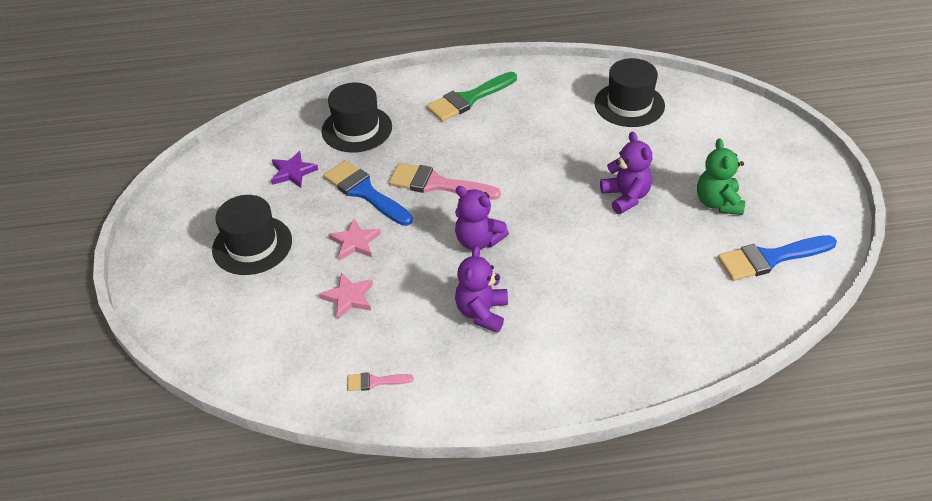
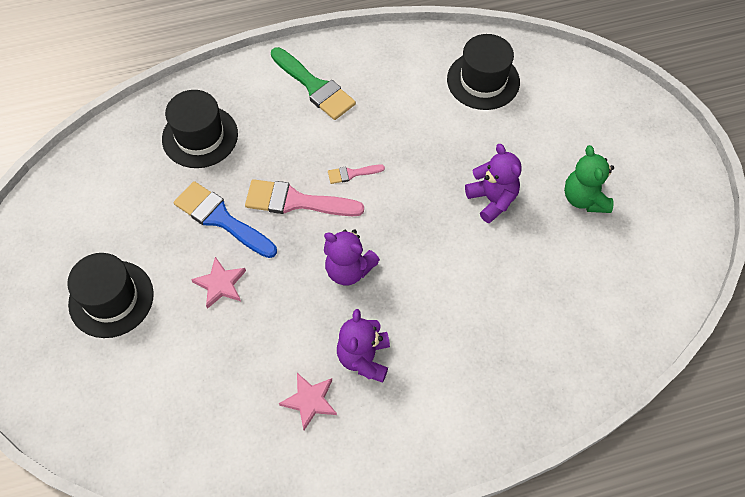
camera: 10 degrees left, 15 degrees up
(293, 172) = (139, 199): purple star -> none
(348, 297) = (224, 354): pink star -> pink star (310, 401)
(375, 382) = (267, 454): pink brush -> pink brush (352, 173)
(468, 99) = (314, 86): green brush -> green brush turned 90 degrees counterclockwise
(770, 258) = (641, 262): blue brush -> none

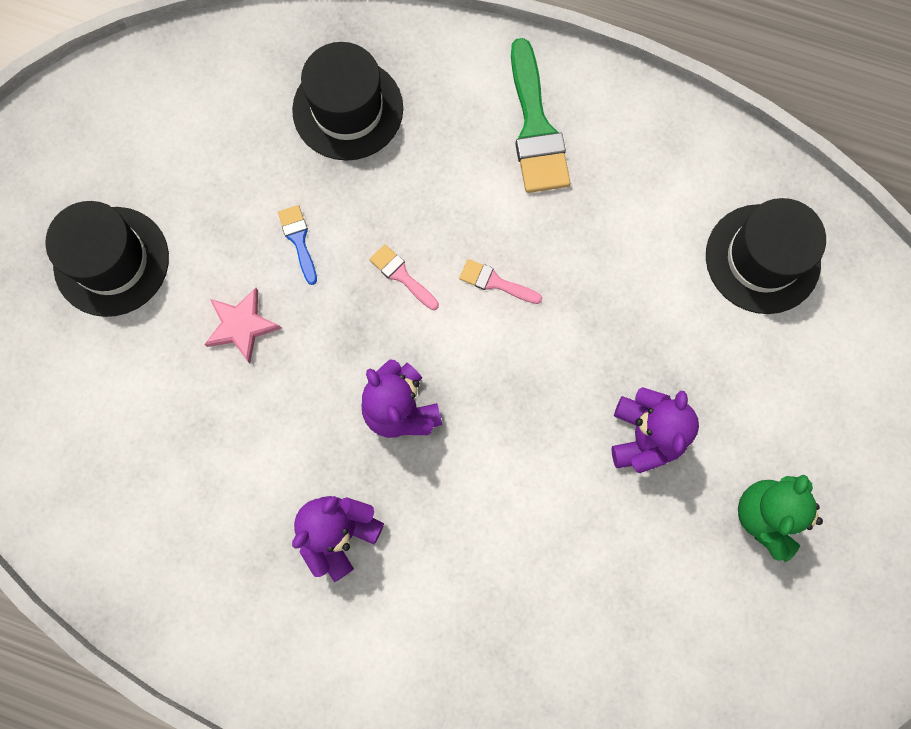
camera: 35 degrees right, 15 degrees up
(221, 219) = (299, 240): blue brush -> blue brush, size x0.49
(296, 201) = (402, 275): pink brush -> pink brush, size x0.49
(310, 401) = (242, 542): pink star -> none

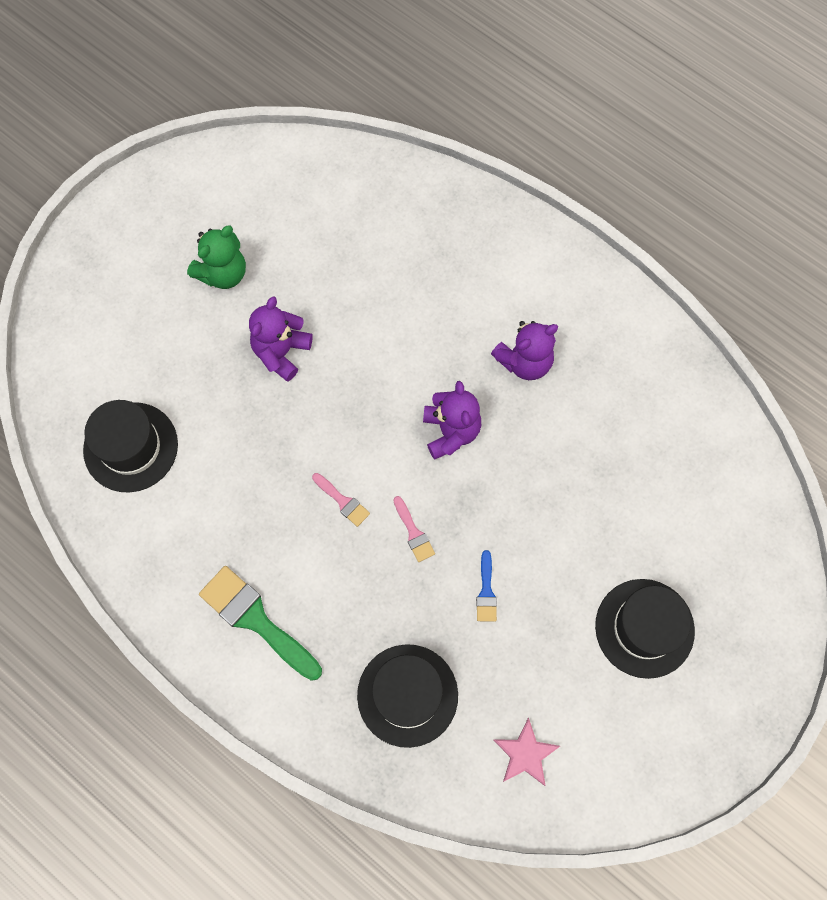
camera: 160 degrees left, 5 degrees down
(241, 326) = (552, 537): pink star -> pink star (525, 754)
(535, 127) = (256, 620): green brush -> green brush turned 60 degrees counterclockwise

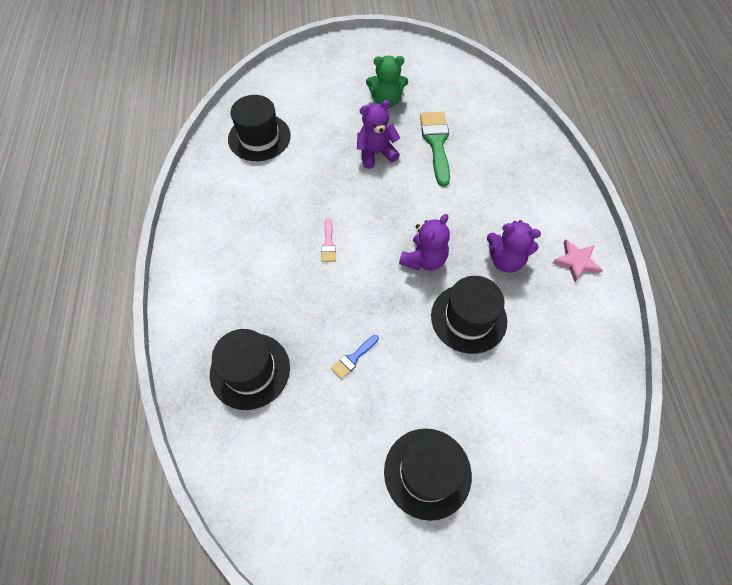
camera: 45 degrees right, 10 degrees down
(256, 620) = (222, 260): green brush -> green brush (436, 143)
(413, 532) = (348, 291): pink brush -> none
(525, 754) = (275, 472): pink star -> pink star (576, 261)
(547, 454) = (468, 318): none -> black hat

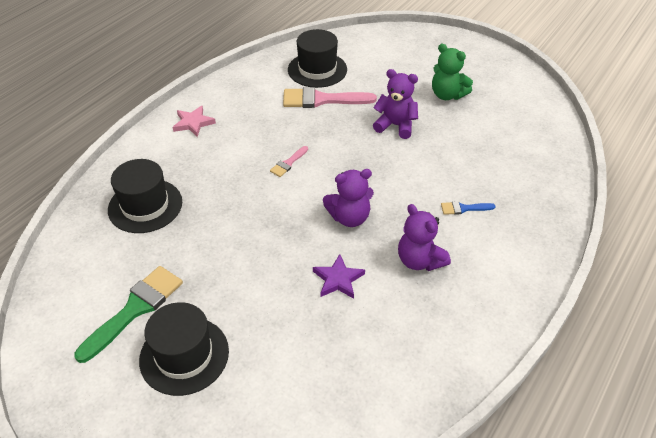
camera: 40 degrees right, 15 degrees down
(294, 165) = (322, 100): none -> pink brush
(353, 358) = (220, 245): blue brush -> blue brush (464, 208)
(436, 143) = (456, 145): green brush -> green brush (135, 309)
(468, 318) = (338, 279): black hat -> purple star
(576, 261) = (486, 303): pink star -> pink star (193, 123)

